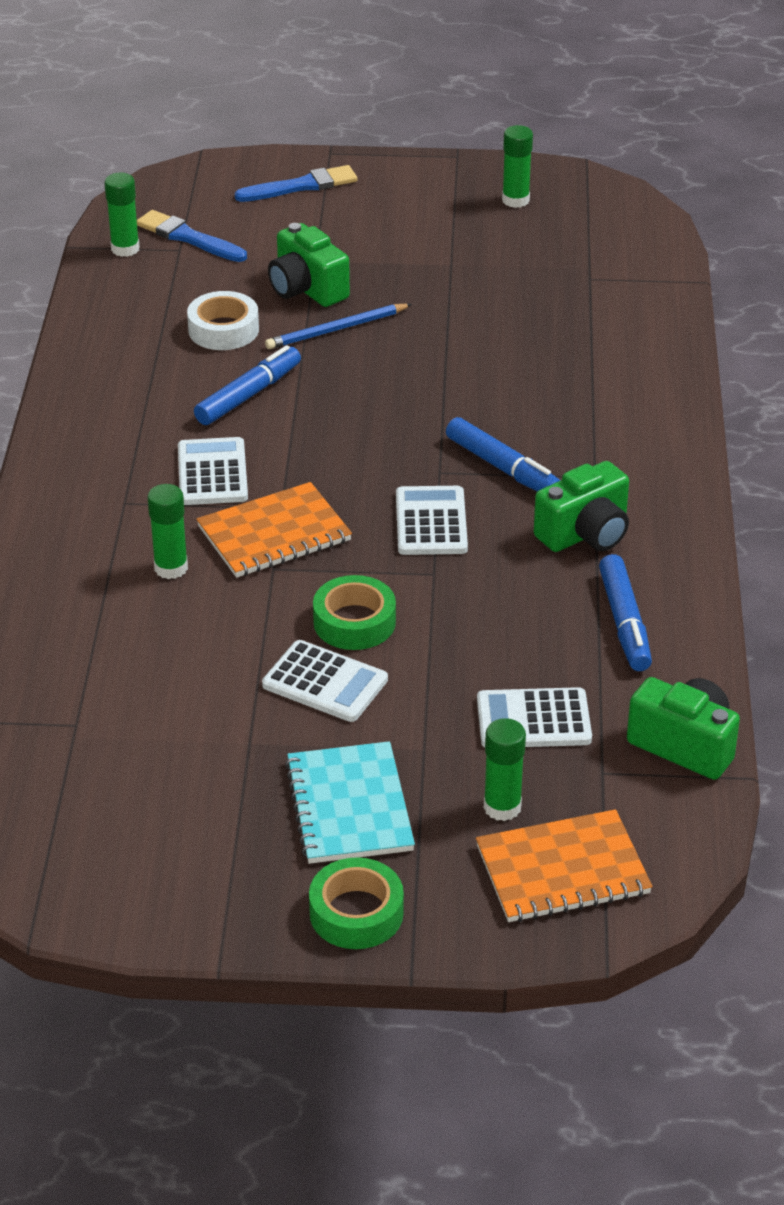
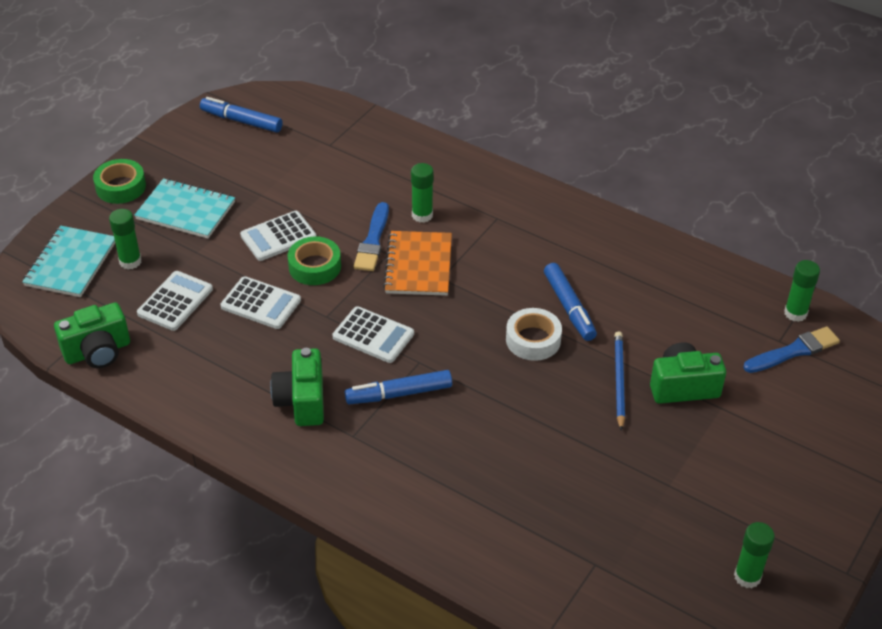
camera: 120 degrees right, 5 degrees up
(212, 473) = (497, 262): white calculator -> white calculator (261, 304)
(223, 330) = (656, 324): white tape -> white tape (533, 340)
(301, 186) = (842, 445): blue brush -> blue brush (373, 241)
(562, 870) = (71, 263): orange notebook -> turquoise notebook
(624, 622) = (210, 377): blue marker -> blue marker (241, 121)

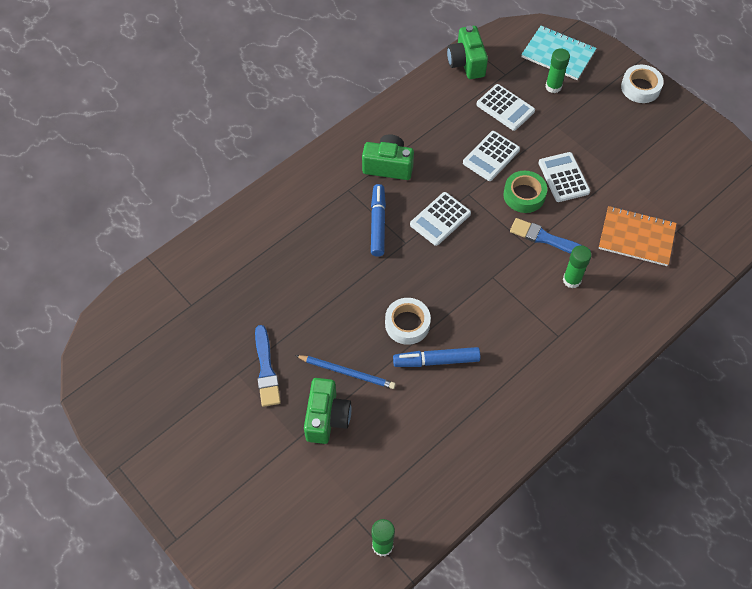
camera: 105 degrees right, 15 degrees up
(121, 187) = (640, 88): green tape -> white tape
(186, 211) = (605, 124): turquoise notebook -> none
(241, 121) = (718, 173): blue marker -> none
(418, 265) = (510, 264): orange notebook -> orange notebook (636, 237)
(747, 577) = (143, 397): green glue stick -> none
(794, 351) = (339, 524): blue brush -> blue brush (266, 369)

